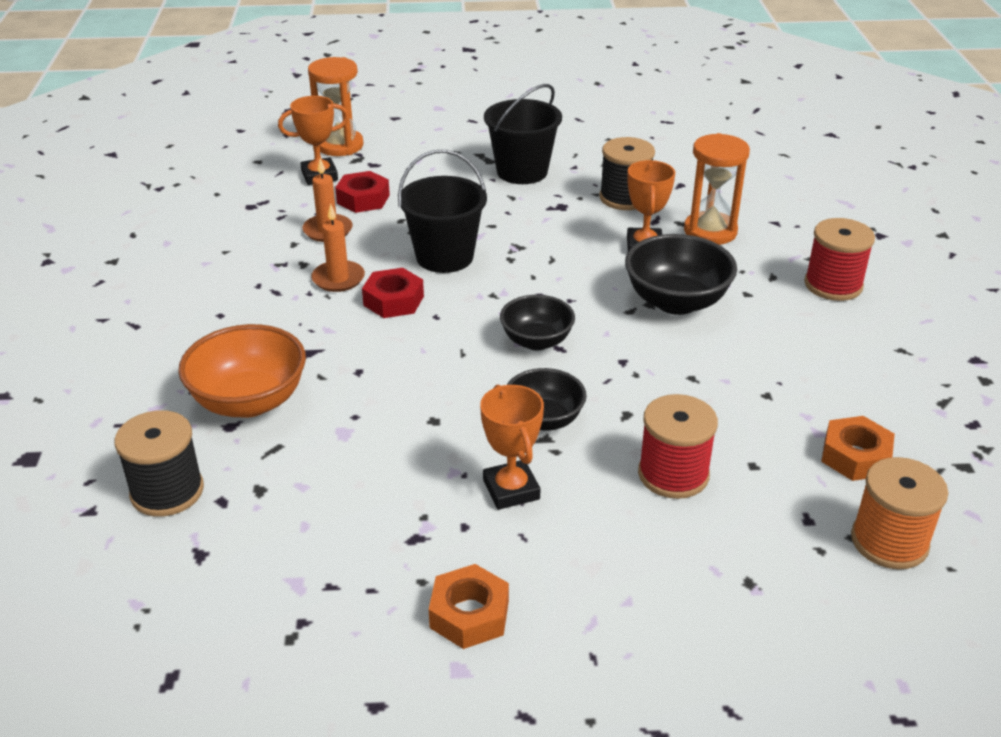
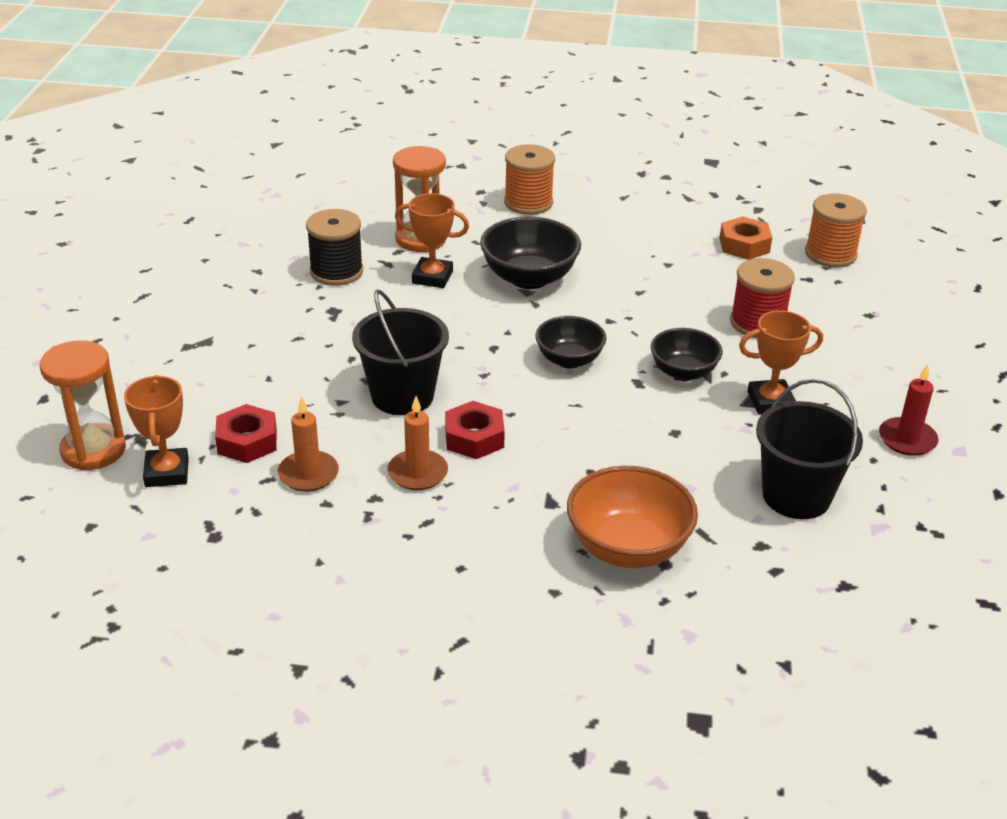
camera: 80 degrees left, 0 degrees up
(167, 491) = (761, 608): black spool -> none
(469, 614) = (907, 439): orange nut -> red candle
(522, 172) = (246, 323): black bucket -> black bucket (796, 496)
(833, 285) = (528, 203): red spool -> orange spool

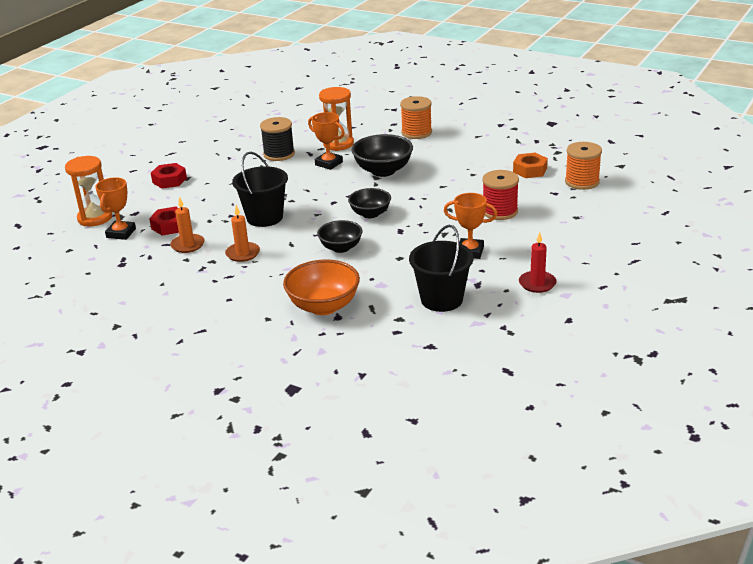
camera: 25 degrees right, 5 degrees down
(474, 438) = (286, 242): red nut -> red nut (169, 180)
(683, 372) = (431, 229): black bowl -> black bowl (341, 248)

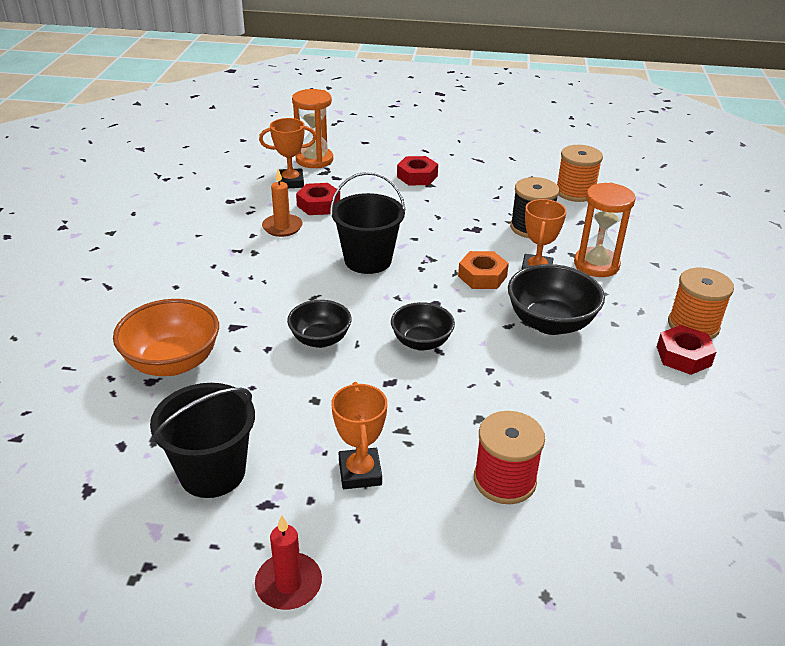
camera: 65 degrees right, 5 degrees up
(243, 253) = (277, 268): orange candle -> none
(439, 142) = (683, 356): none -> red nut
(530, 170) = (674, 488): orange nut -> orange nut (482, 276)
(582, 182) = (687, 577): orange spool -> orange spool (575, 192)

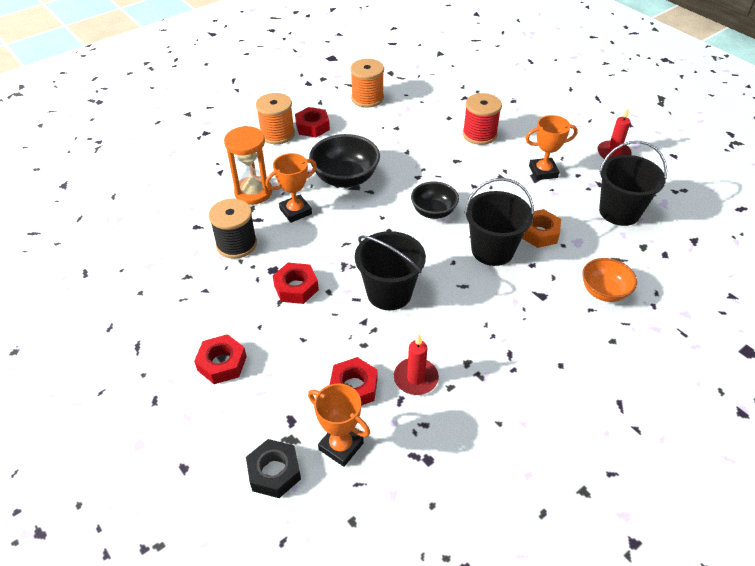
camera: 135 degrees left, 10 degrees up
(173, 362) = (604, 292): orange bowl -> orange bowl, size x0.65
(282, 227) = (415, 378): orange candle -> red candle
(314, 160) = (274, 472): orange hourglass -> black nut
(320, 339) = (492, 250): black bowl -> black bucket
(360, 472) = (543, 172): orange trophy -> orange trophy turned 45 degrees clockwise
(440, 228) = (296, 287): none -> red nut
(482, 276) = (333, 229): orange nut -> orange nut (539, 233)
(575, 192) = (146, 253): orange spool -> orange spool (367, 98)

